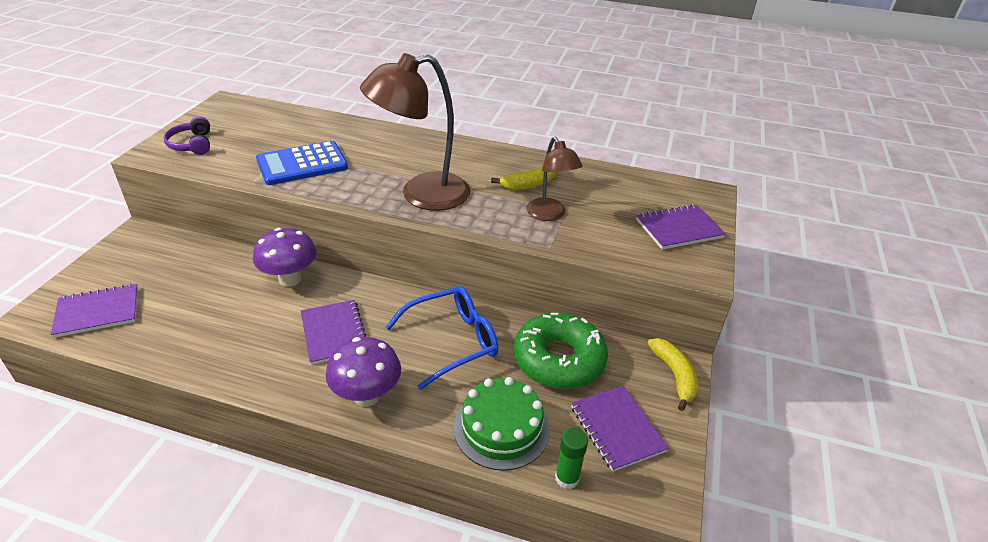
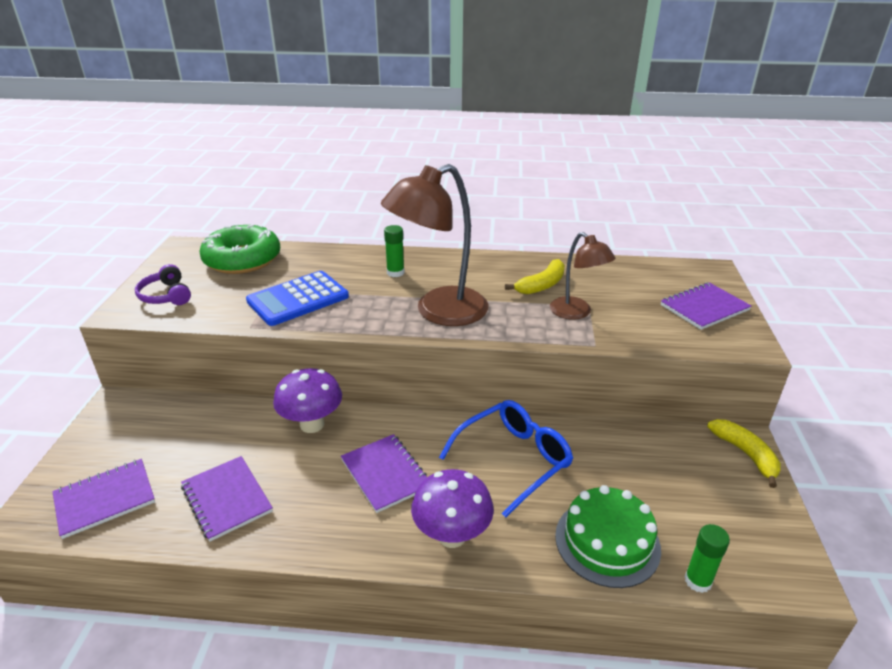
camera: 10 degrees left, 5 degrees down
(401, 152) = (395, 273): none -> green glue stick
(559, 360) = (628, 459): green donut -> green donut (242, 259)
(617, 429) = (720, 519): purple notebook -> purple notebook (227, 499)

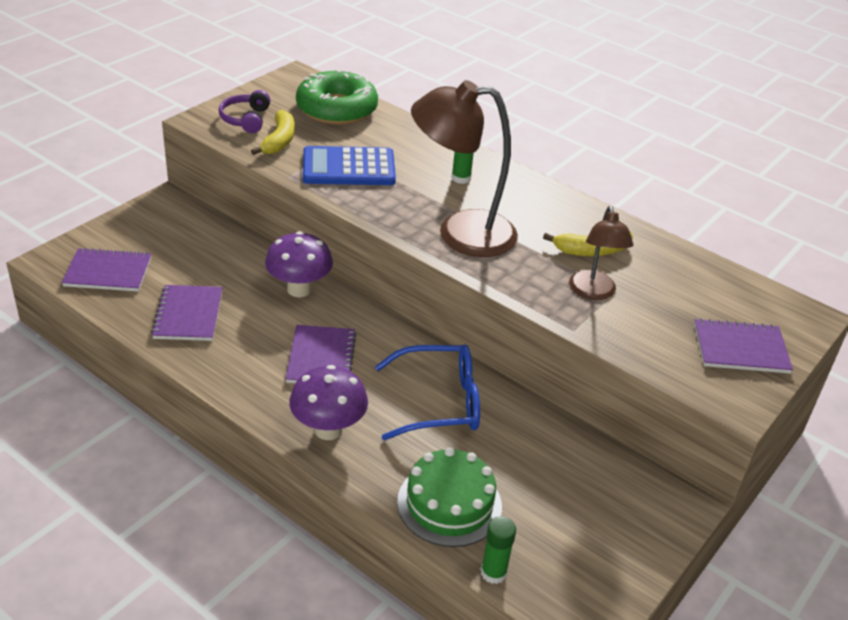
camera: 30 degrees right, 5 degrees up
(745, 454) = (670, 514): yellow banana -> yellow banana (279, 140)

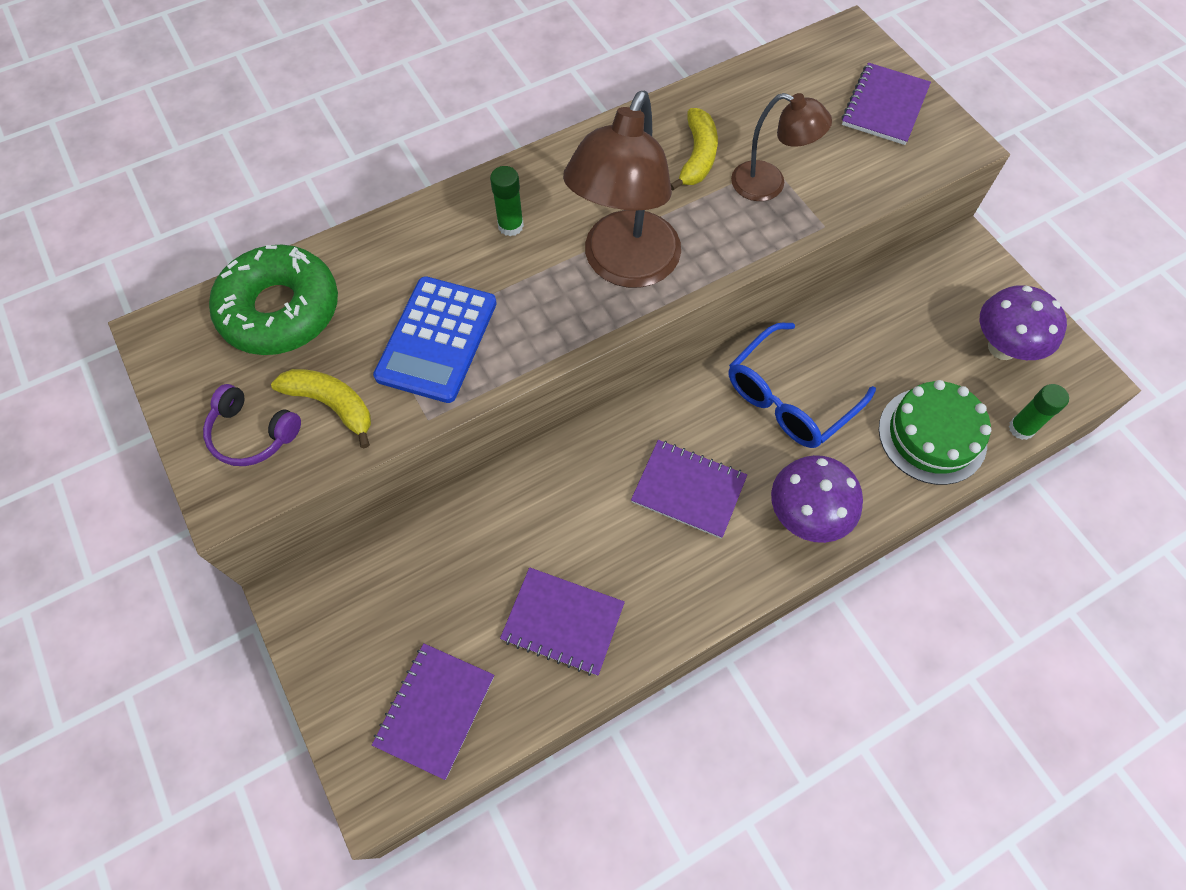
camera: 65 degrees left, 25 degrees up
(299, 289) = (556, 479): purple mushroom -> purple mushroom (1002, 347)
(438, 402) = (790, 397): blue glasses -> blue glasses turned 150 degrees counterclockwise

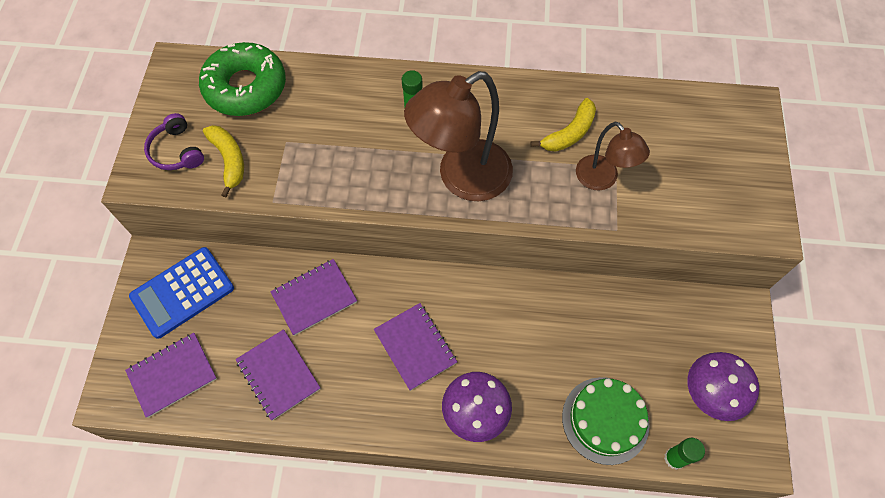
camera: 35 degrees right, 0 degrees up
(436, 339) = (315, 157): blue calculator -> blue calculator (182, 292)
(790, 397) = (529, 331): blue glasses -> none
(884, 106) = (734, 171): purple notebook -> purple notebook (314, 297)

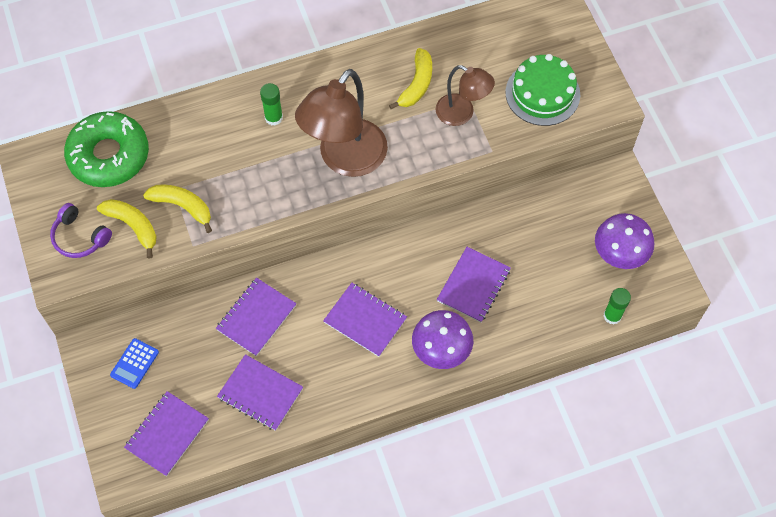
camera: 25 degrees left, 0 degrees up
(182, 292) = (134, 363): blue calculator -> blue calculator, size x0.53
(284, 161) = (183, 206): none -> yellow banana
(540, 359) = (473, 285): none -> purple notebook
(605, 420) = (546, 310): green cake -> green cake (542, 93)

